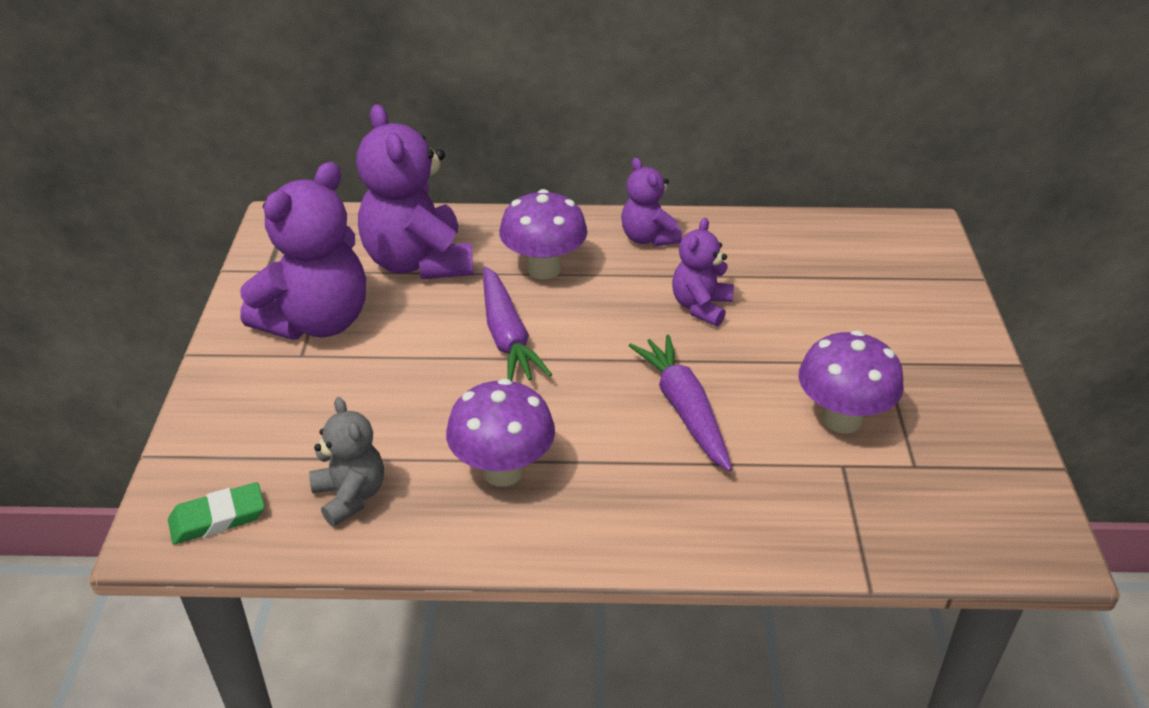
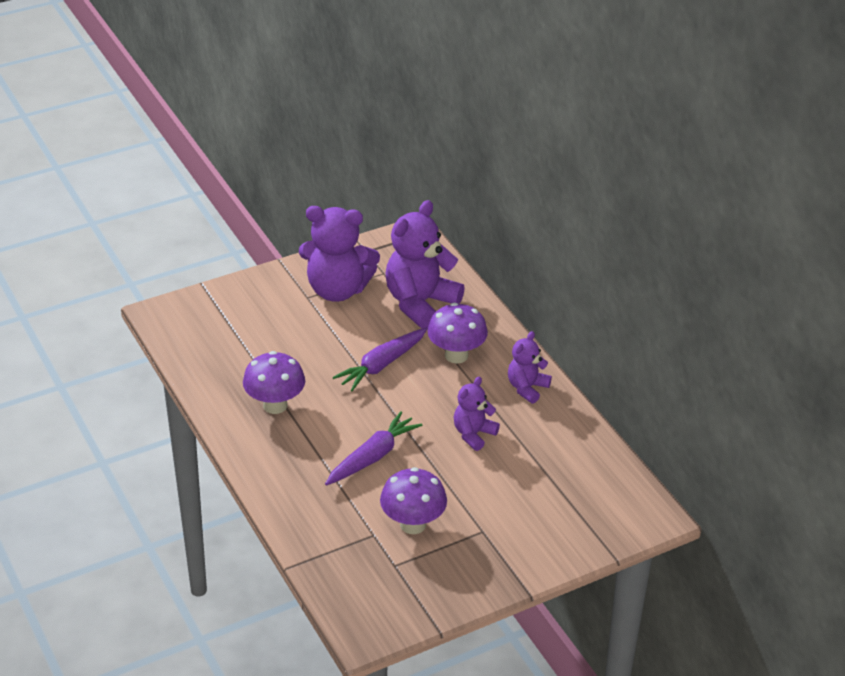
camera: 60 degrees right, 0 degrees up
(218, 518) = (179, 325): green eraser -> none
(350, 496) = (221, 361): grey teddy bear -> none
(701, 307) = (473, 434): purple teddy bear -> purple teddy bear turned 45 degrees counterclockwise

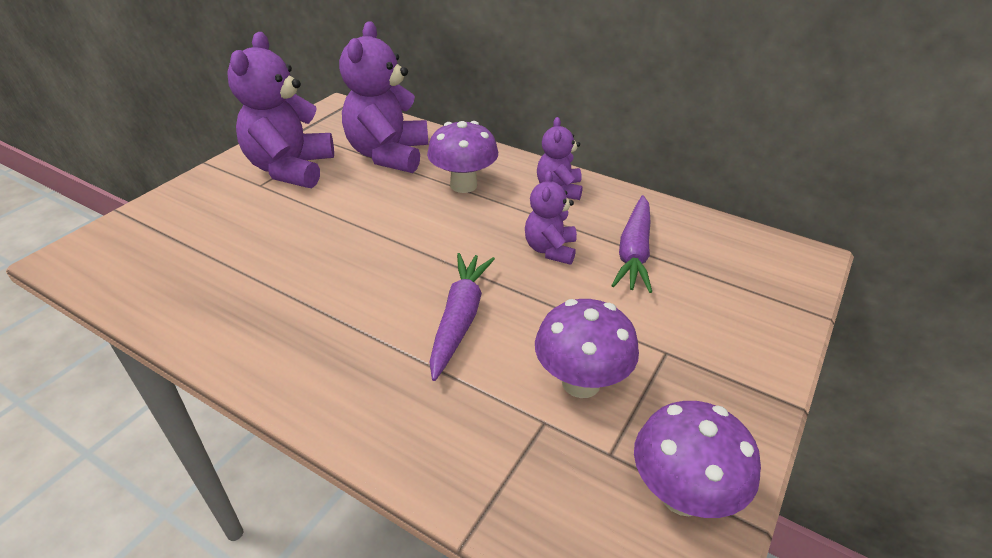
camera: 30 degrees left, 0 degrees up
(275, 405) = (289, 307): purple mushroom -> purple mushroom (682, 495)
(337, 290) = (290, 169): purple teddy bear -> purple teddy bear turned 120 degrees clockwise
(381, 365) = (392, 219): purple carrot -> purple carrot (634, 252)

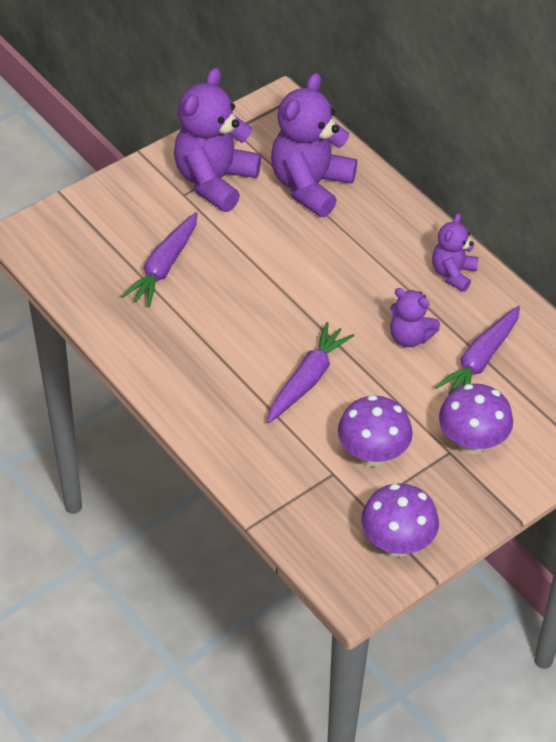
camera: 20 degrees right, 10 degrees up
(251, 249) = (164, 267): none -> purple carrot
(463, 185) = (366, 244): purple mushroom -> purple mushroom (471, 442)
(550, 249) = (410, 337): purple teddy bear -> purple teddy bear turned 90 degrees counterclockwise

